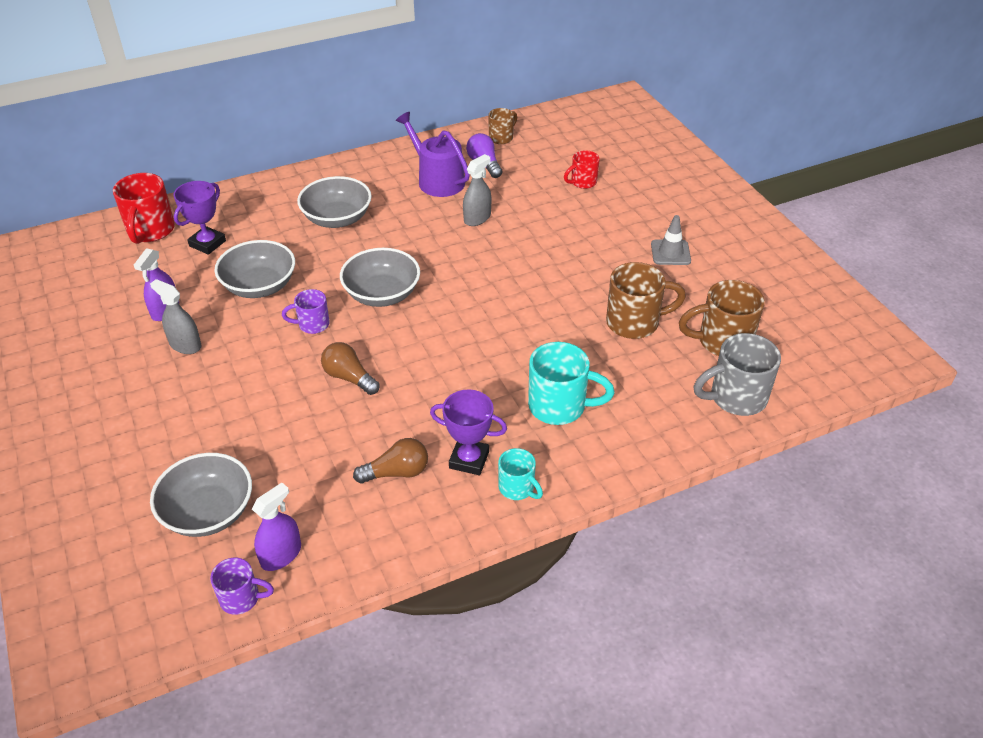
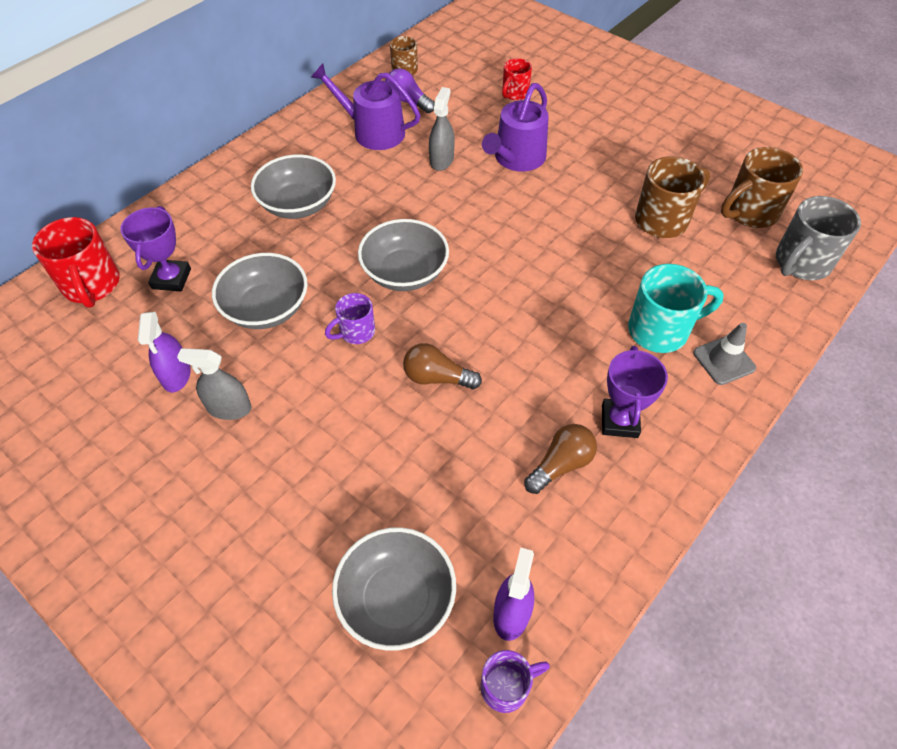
camera: 25 degrees left, 10 degrees up
(469, 460) = (619, 421): purple trophy -> purple trophy turned 75 degrees counterclockwise
(517, 488) = (685, 432): turquoise mug -> none
(542, 235) = (516, 159): none -> purple watering can
(670, 253) = (643, 140): grey traffic cone -> grey traffic cone (724, 360)

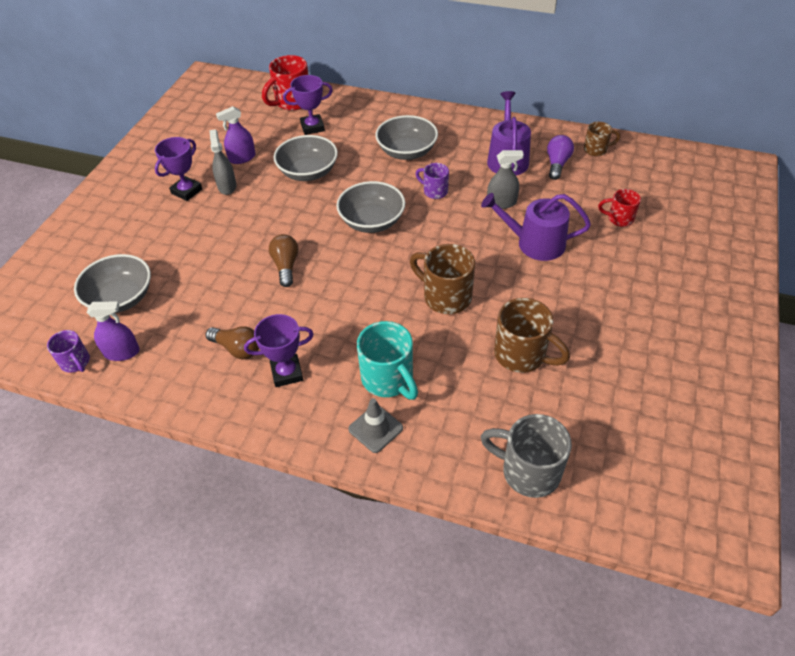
camera: 70 degrees right, 5 degrees down
(202, 463) = (186, 191): none -> purple trophy
(356, 332) = (307, 216): purple mug -> purple mug (434, 191)
(749, 212) = (575, 418): brown mug -> brown mug (445, 297)

